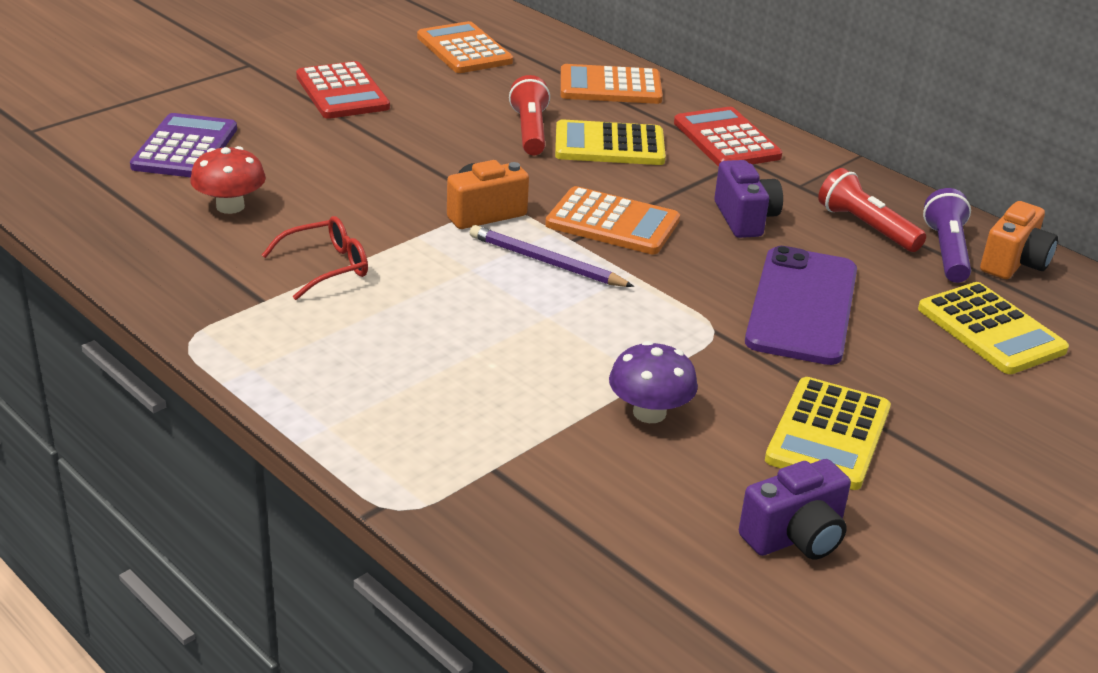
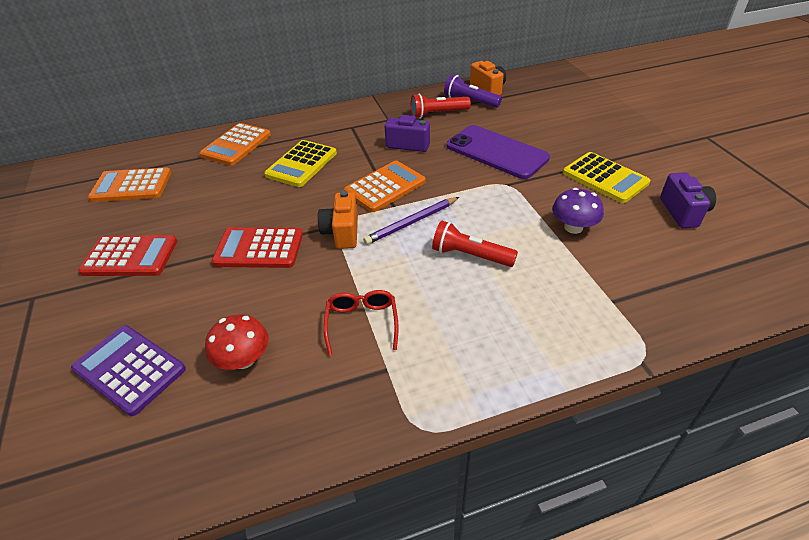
camera: 60 degrees left, 10 degrees up
(530, 131) = (260, 188): red flashlight -> red flashlight (470, 255)
(726, 140) = (328, 126): red calculator -> red calculator (259, 249)
(991, 330) = (536, 111): yellow calculator -> none

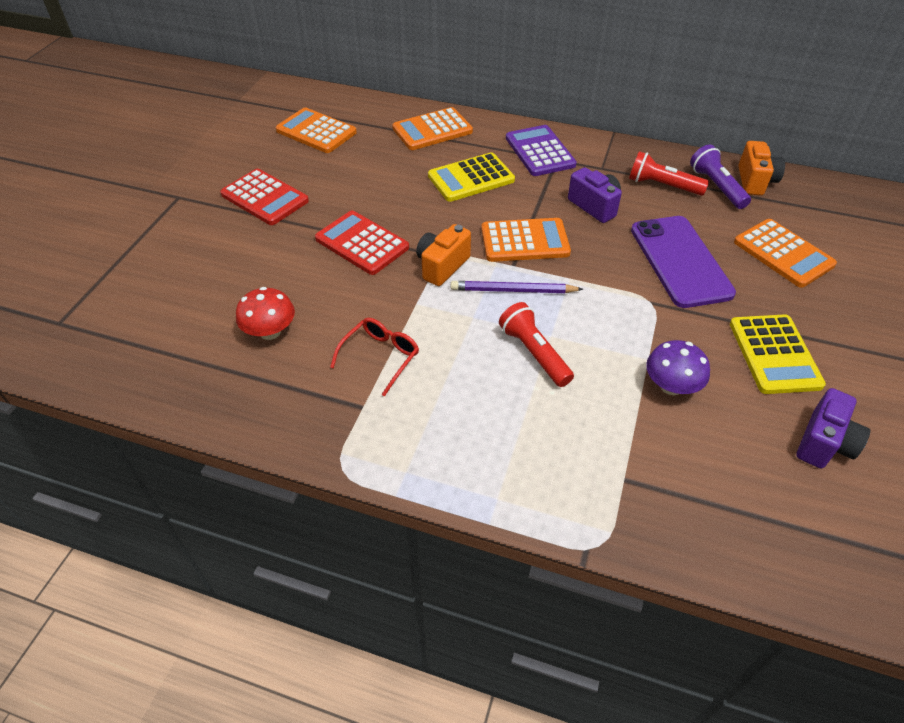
camera: 35 degrees right, 5 degrees up
(129, 369) = (193, 291): purple calculator -> purple calculator (539, 151)
(547, 121) = (783, 253): none -> orange calculator

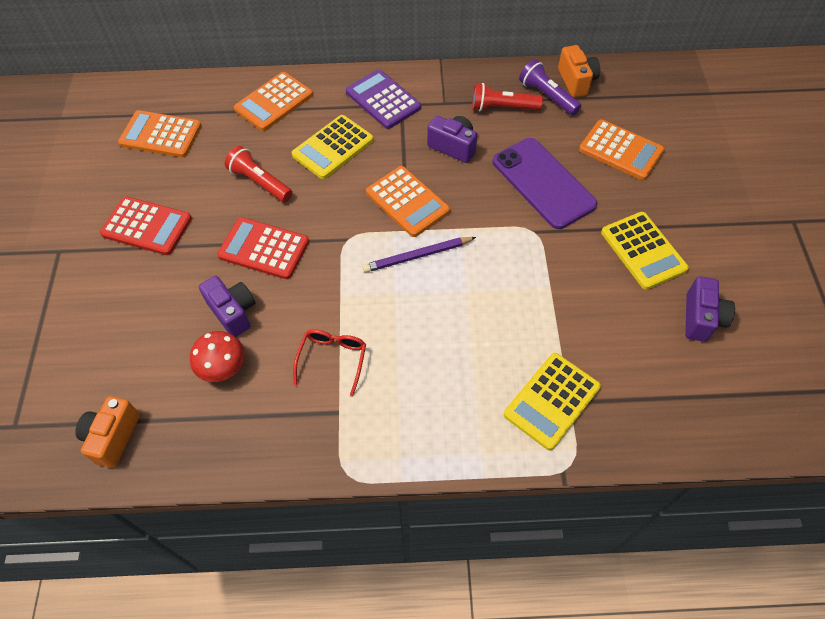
camera: 20 degrees left, 10 degrees up
(305, 288) = (233, 312): none -> purple camera
(442, 266) = (346, 250): orange camera -> orange camera (113, 437)
(524, 241) = (407, 202): orange calculator -> orange calculator turned 75 degrees clockwise
(534, 353) = (458, 312): red flashlight -> red flashlight (260, 182)
(603, 471) = (552, 401): none -> yellow calculator
(671, 386) = (576, 306): purple mushroom -> none

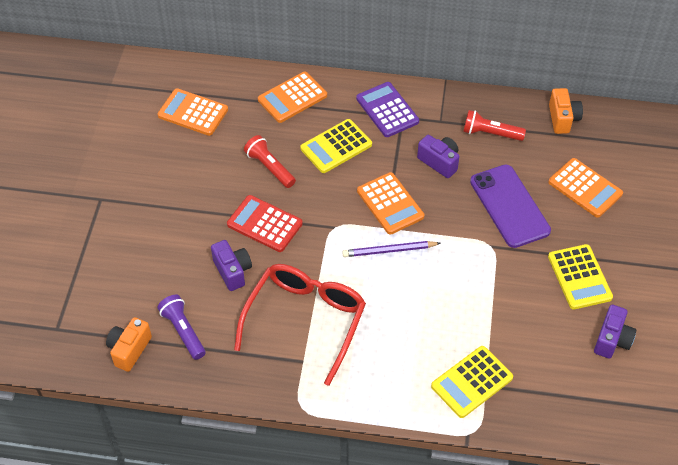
camera: 10 degrees right, 5 degrees down
(147, 226) = (173, 190): red calculator -> none
(223, 367) = (219, 312): red mushroom -> none
(332, 360) = (305, 321): red glasses -> red glasses, size x2.11
(547, 96) = (533, 129): purple flashlight -> purple flashlight (183, 331)

